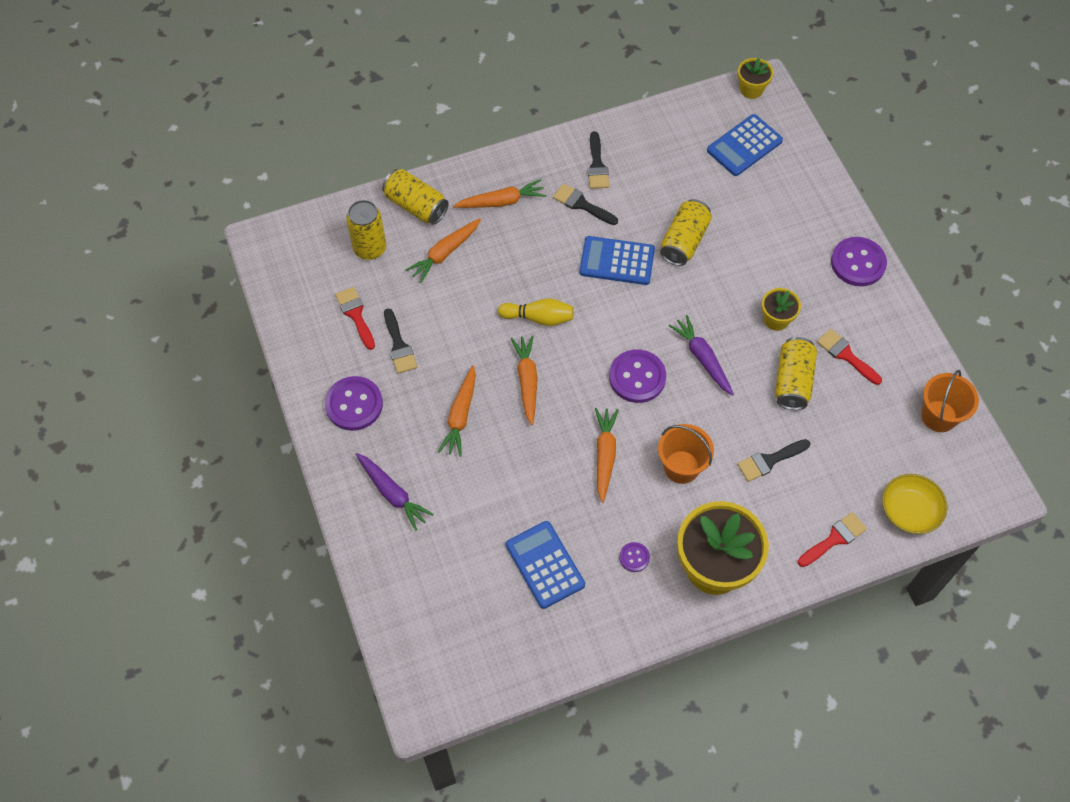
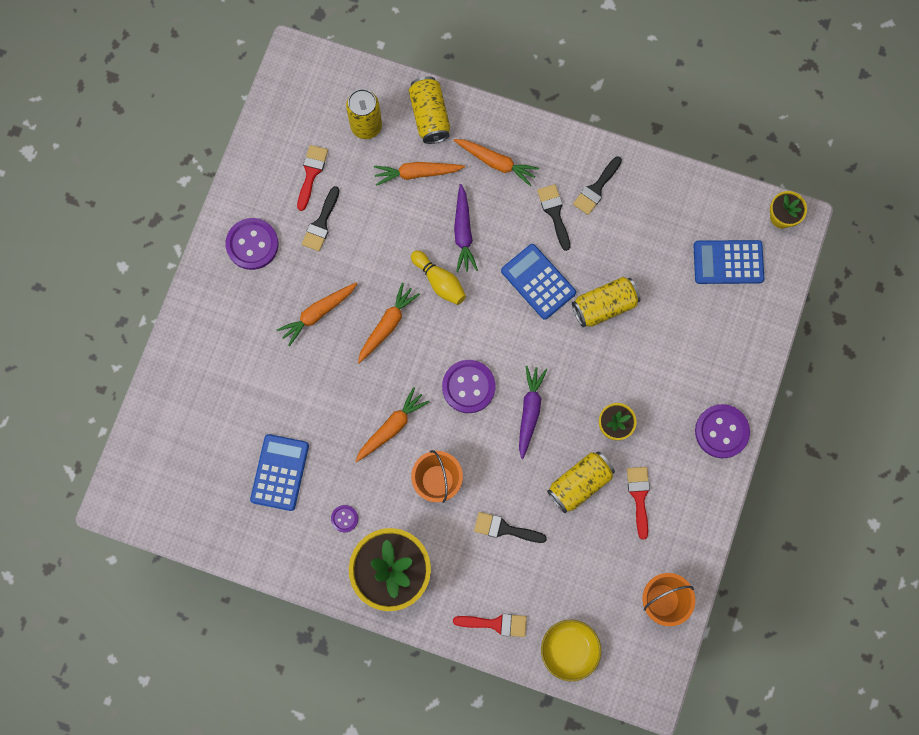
camera: 40 degrees right, 15 degrees up
(392, 493) = (222, 334): purple carrot -> purple carrot (463, 232)

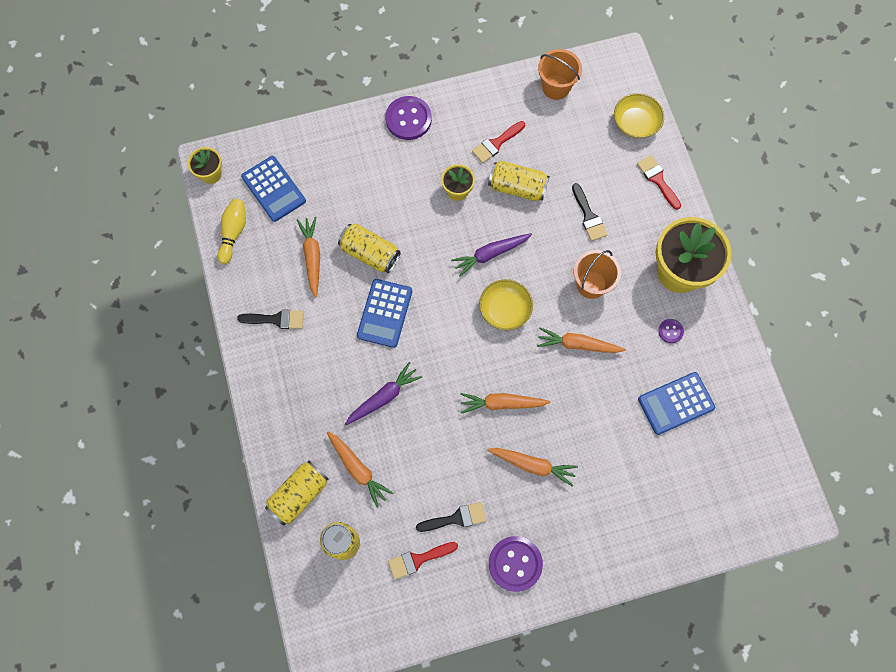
camera: 125 degrees left, 5 degrees down
(439, 281) = (437, 387): yellow bowling pin -> yellow bowling pin (233, 233)
(468, 387) = (505, 309): purple button -> yellow bowl
(496, 162) = (305, 411): orange carrot -> orange carrot (312, 257)
(554, 213) = (318, 338): black brush -> none

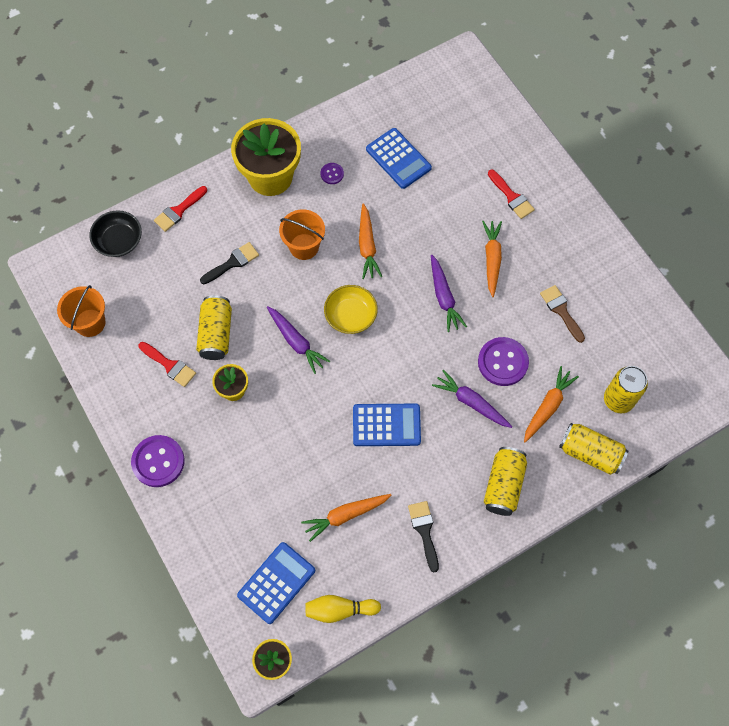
camera: 105 degrees left, 5 degrees down
(370, 253) = (326, 457): yellow can -> yellow can (503, 485)
(418, 559) = (608, 333): red brush -> red brush (512, 197)
(456, 518) = (561, 310): black brush -> brown brush
(502, 403) = (444, 297): orange carrot -> purple carrot
(515, 563) = (582, 254): purple button -> purple button (502, 362)
(635, 123) = (119, 241): yellow bowl -> black bowl

